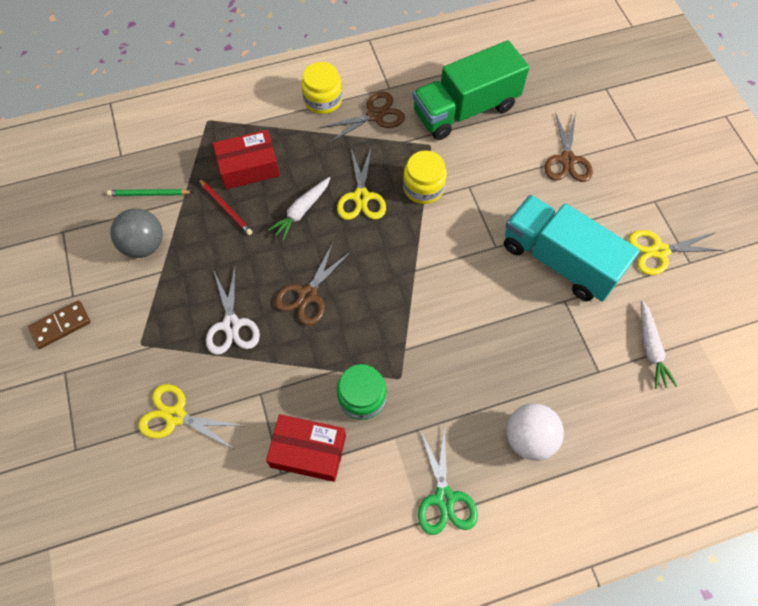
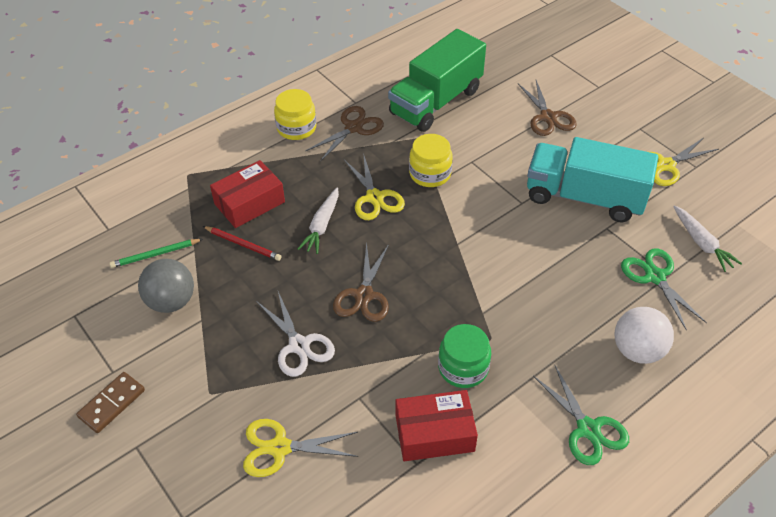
camera: 20 degrees left, 15 degrees down
(585, 368) = (655, 276): none -> green scissors

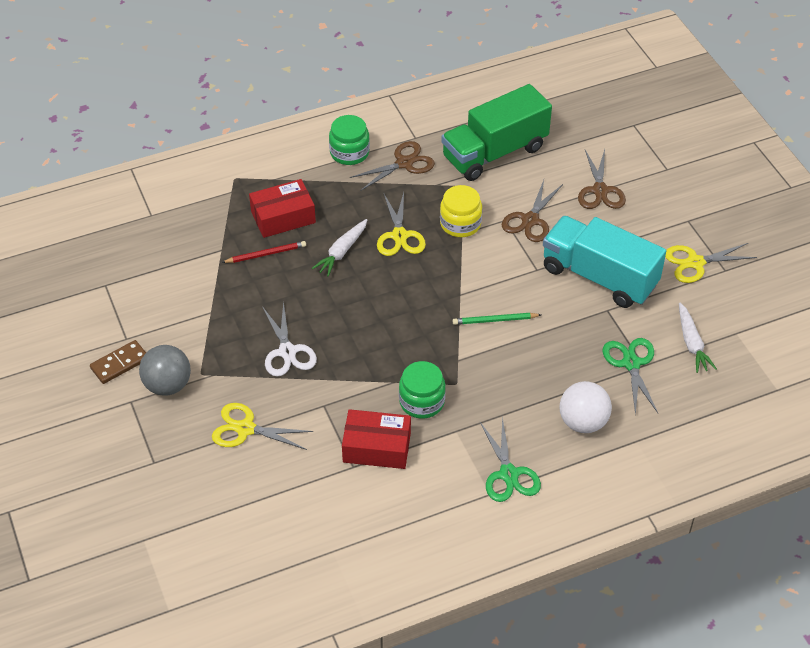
camera: 15 degrees right, 0 degrees up
(155, 255) = (186, 247): green pencil -> green pencil (495, 320)
(171, 301) = (189, 291): grey ball -> grey ball (168, 385)
(243, 244) = (266, 254): red pencil -> red pencil turned 60 degrees counterclockwise
(296, 128) = (349, 153): yellow jar -> green jar
(364, 295) = (358, 322): brown scissors -> brown scissors (530, 220)

